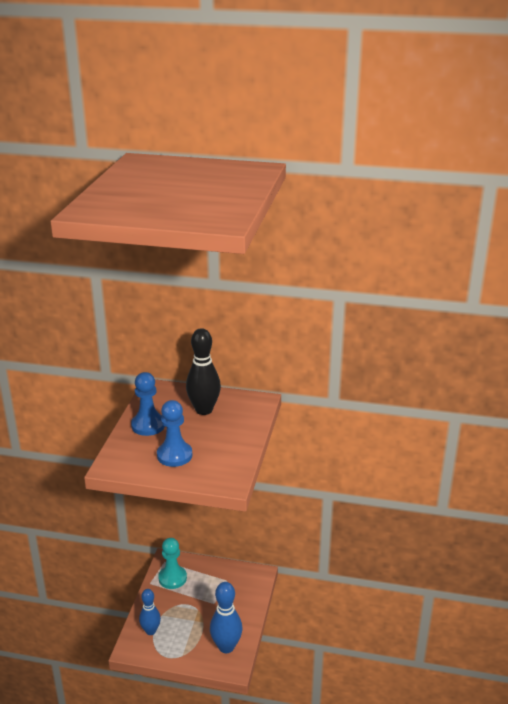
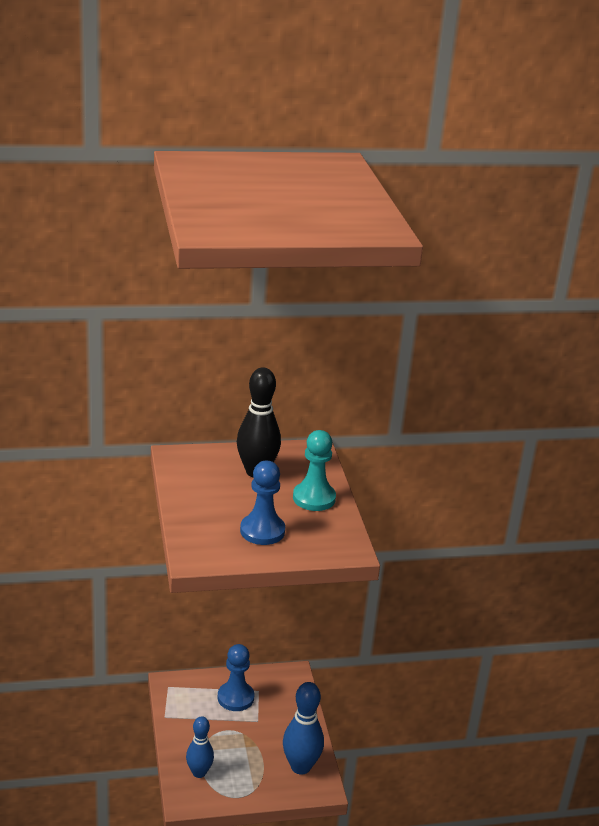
camera: 25 degrees left, 0 degrees up
(148, 425) = (203, 502): blue pawn -> blue pawn (235, 698)
(172, 578) = (190, 704): turquoise pawn -> turquoise pawn (314, 498)

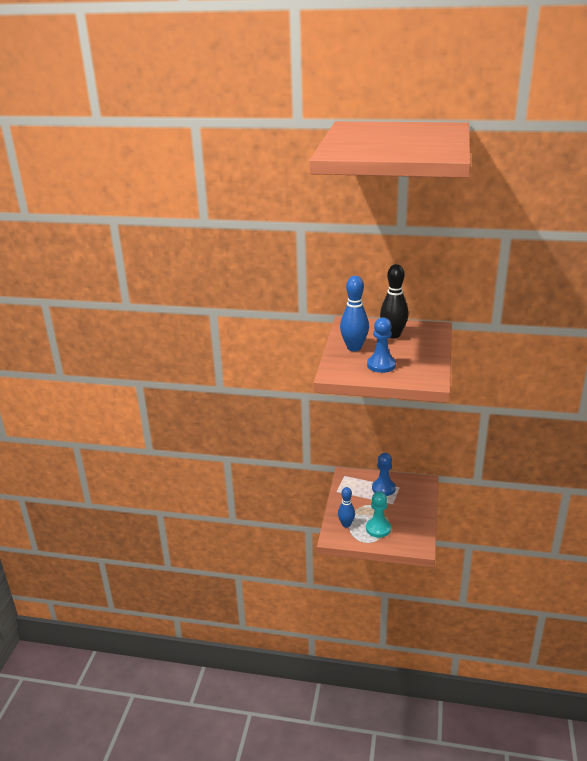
camera: 25 degrees right, 0 degrees up
(300, 766) = (411, 533): blue bowling pin -> blue bowling pin (354, 348)
(314, 498) = (423, 352): turquoise pawn -> turquoise pawn (378, 528)

